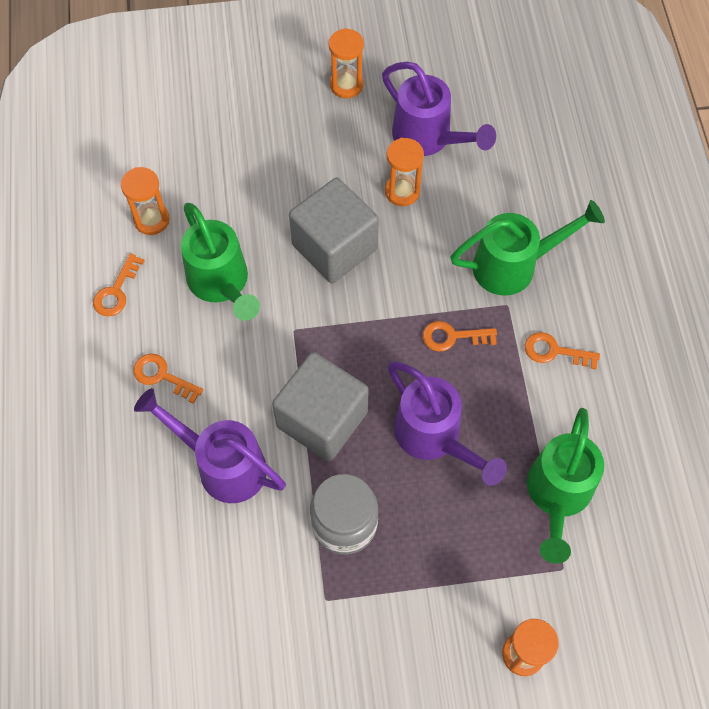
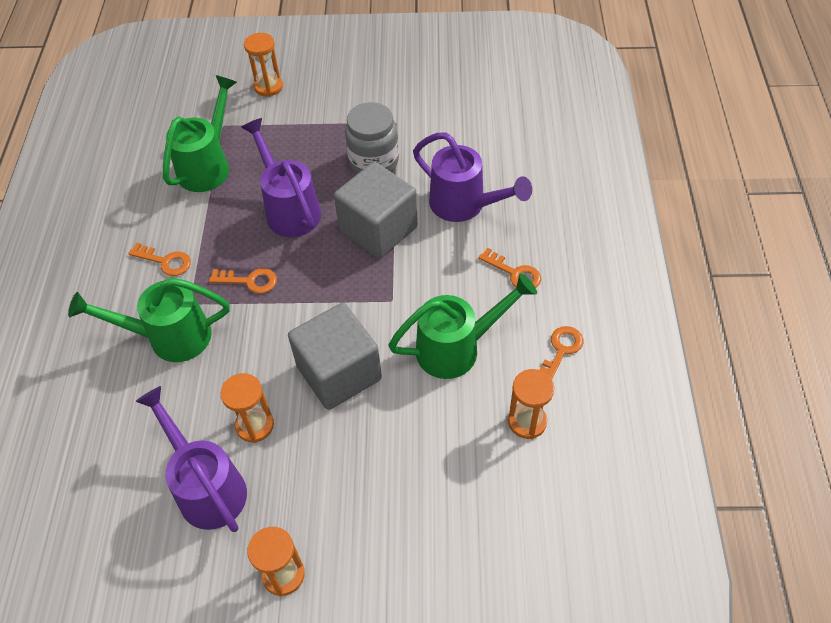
camera: 170 degrees left, 10 degrees down
(221, 283) = (456, 348): green watering can -> green watering can turned 90 degrees clockwise

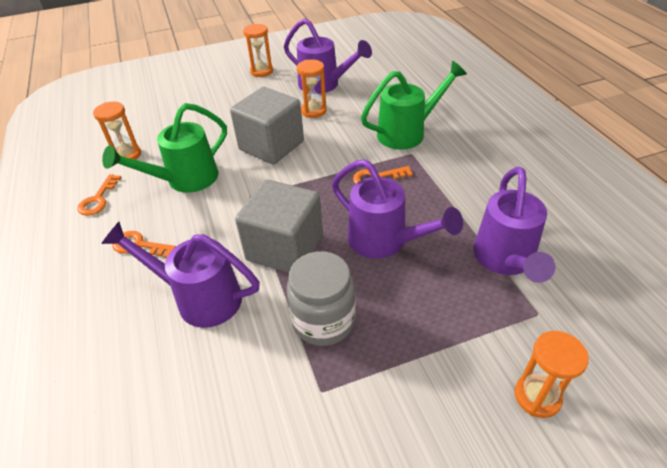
camera: 160 degrees right, 10 degrees down
(165, 261) = (458, 172): orange key -> none
(207, 166) = (505, 259): green watering can -> purple watering can

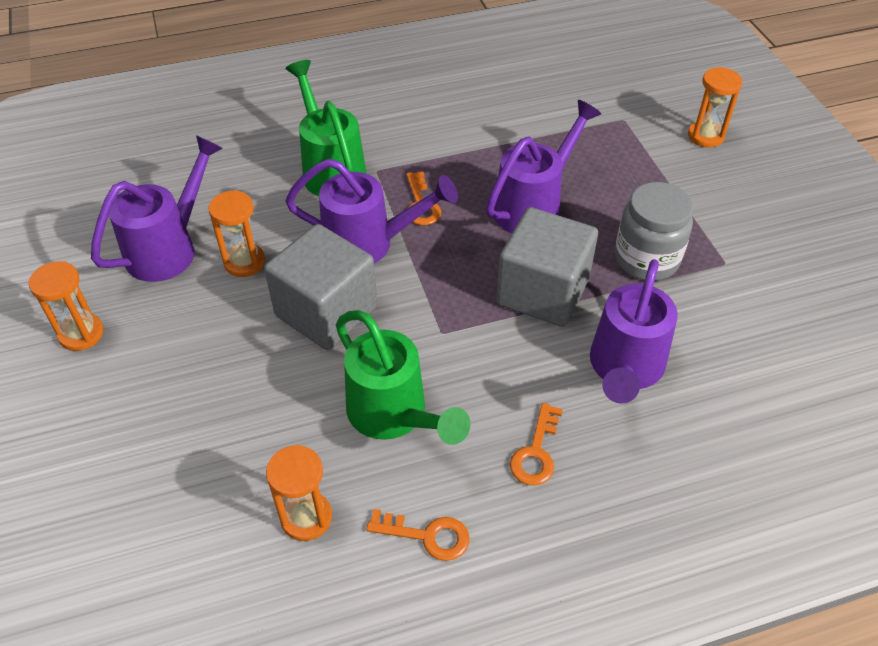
camera: 90 degrees left, 5 degrees up
(505, 259) = (560, 126): purple watering can -> purple watering can (368, 244)

